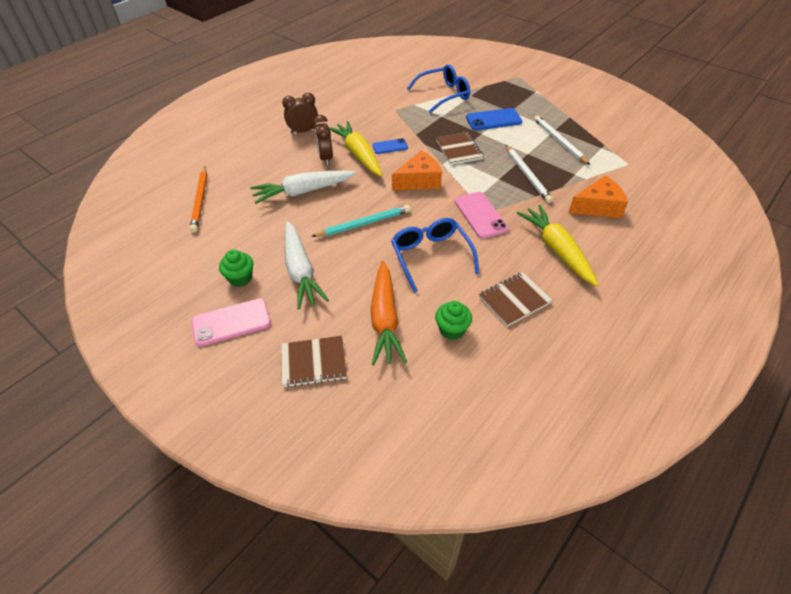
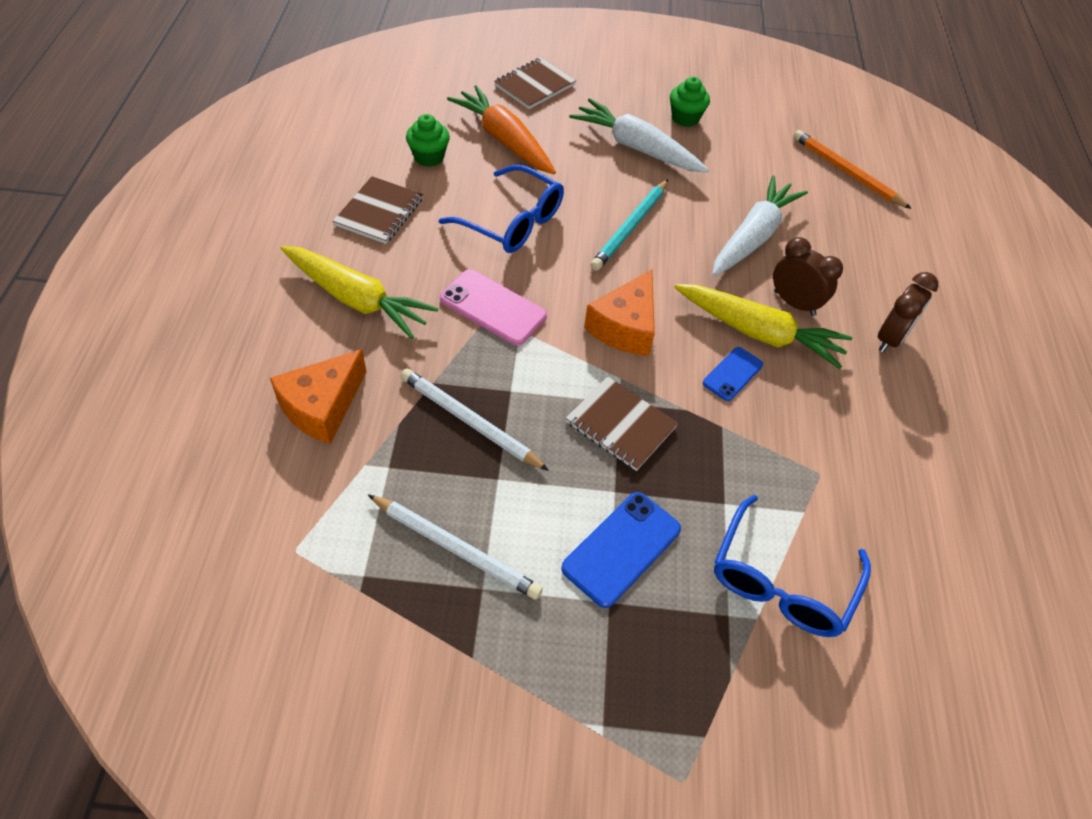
camera: 140 degrees right, 5 degrees up
(231, 322) = (642, 84): pink phone -> none

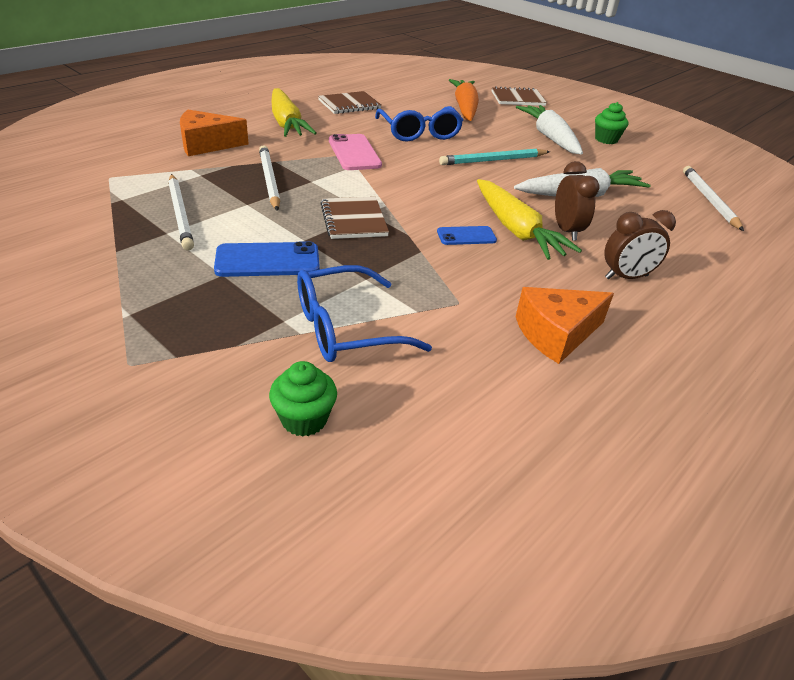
camera: 40 degrees right, 15 degrees down
(429, 157) = (409, 99): green cupcake -> green cupcake (304, 419)
(625, 327) = (423, 190): orange cheese -> orange cheese (556, 334)
(847, 172) = (709, 200): orange pencil -> white pencil

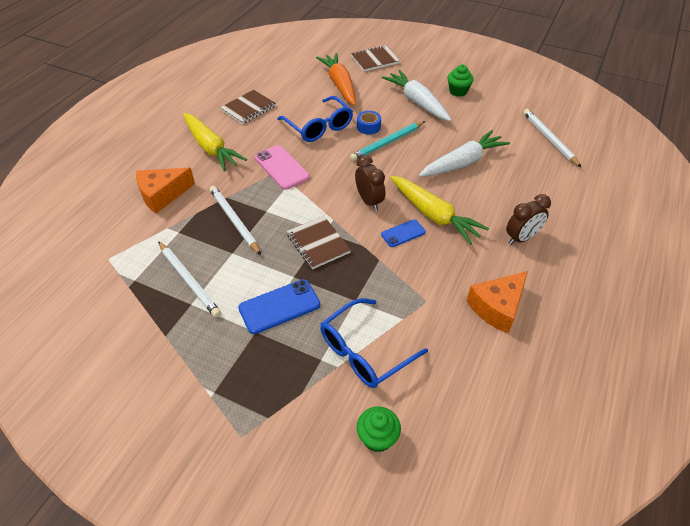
camera: 15 degrees left, 10 degrees up
(478, 144) = (368, 127): none -> blue tape
(567, 231) = (467, 204): brown clock -> brown clock (369, 201)

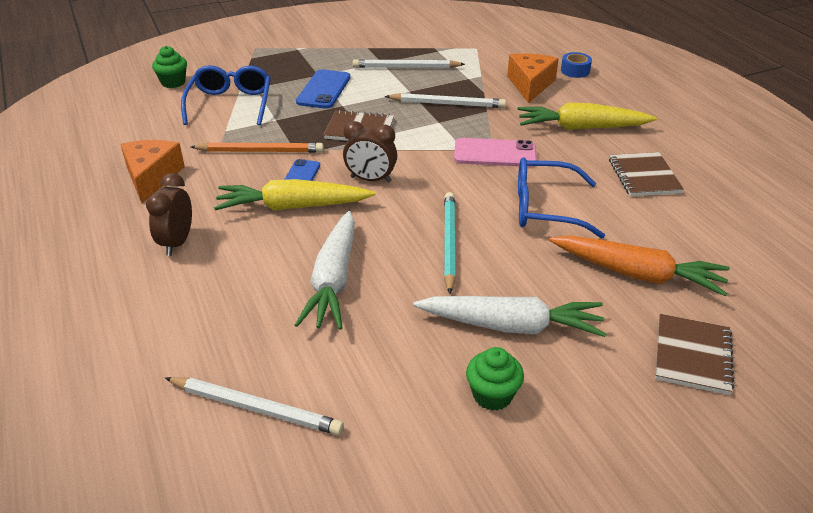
camera: 130 degrees right, 10 degrees down
(368, 127) = (500, 246): blue tape -> blue tape (575, 71)
(402, 275) = (260, 151): none -> orange pencil

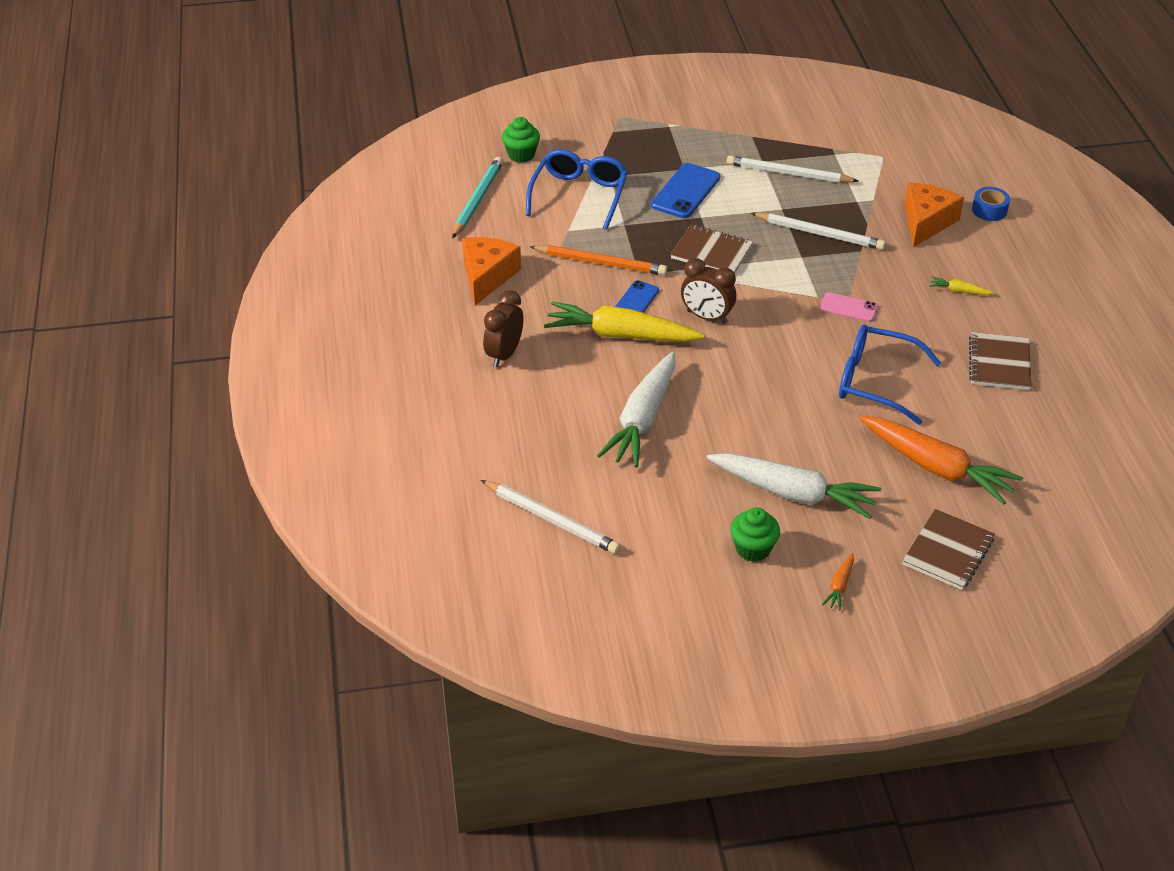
camera: 15 degrees right, 5 degrees up
(449, 243) = (764, 402): turquoise pencil -> turquoise pencil (477, 200)
(495, 153) = (848, 308): pink phone -> pink phone, size x0.61
(581, 128) = (959, 291): yellow carrot -> yellow carrot, size x0.41
(602, 418) = (839, 586): none -> orange carrot

